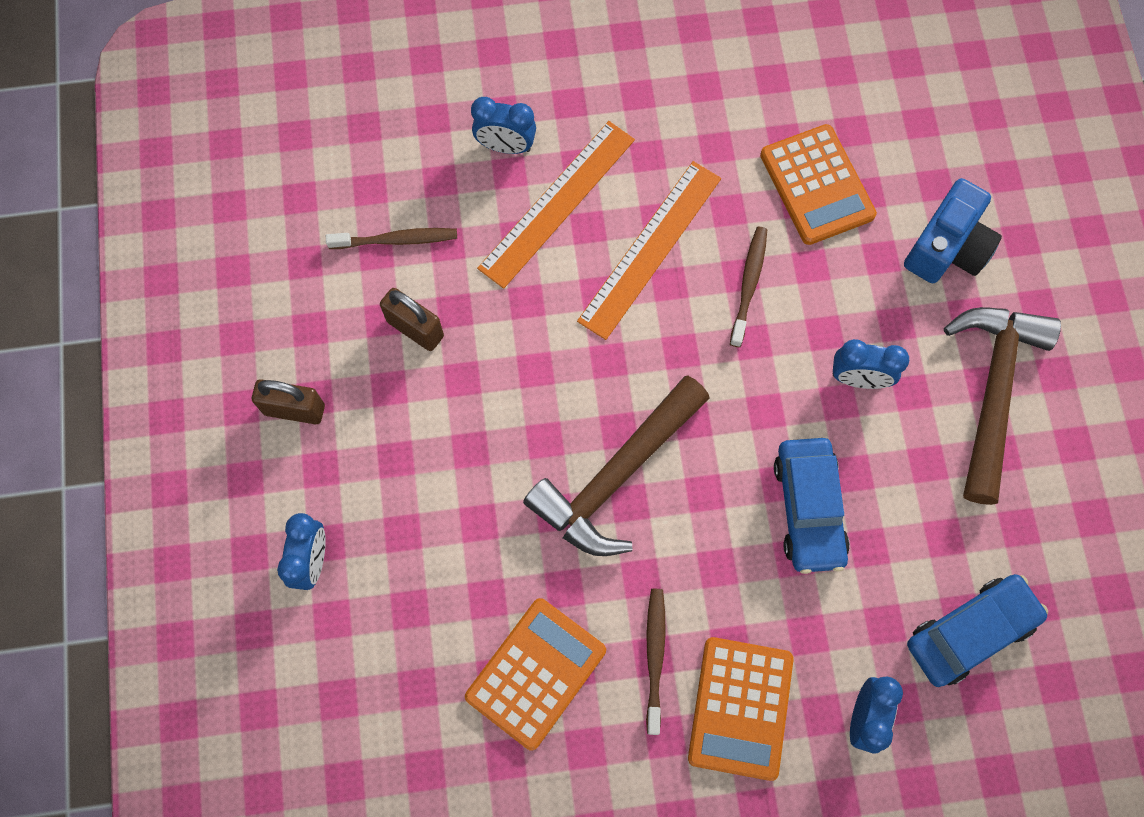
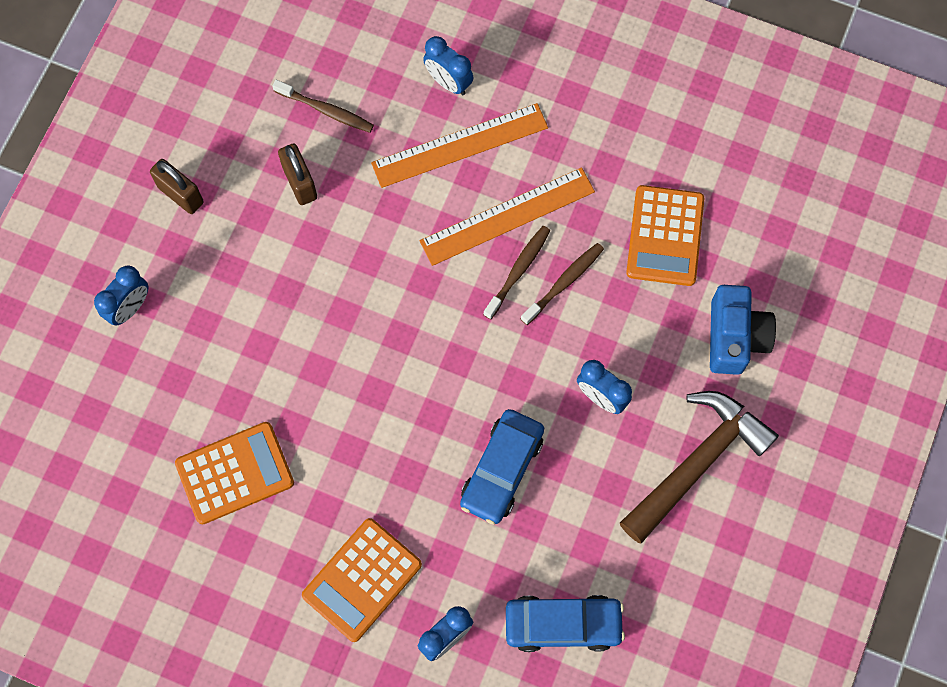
camera: 30 degrees right, 0 degrees up
(616, 476) = (377, 368): brown hammer -> none
(654, 657) = (324, 510): brown toothbrush -> brown toothbrush (518, 271)
(947, 247) = (735, 337): blue camera -> blue camera turned 60 degrees counterclockwise

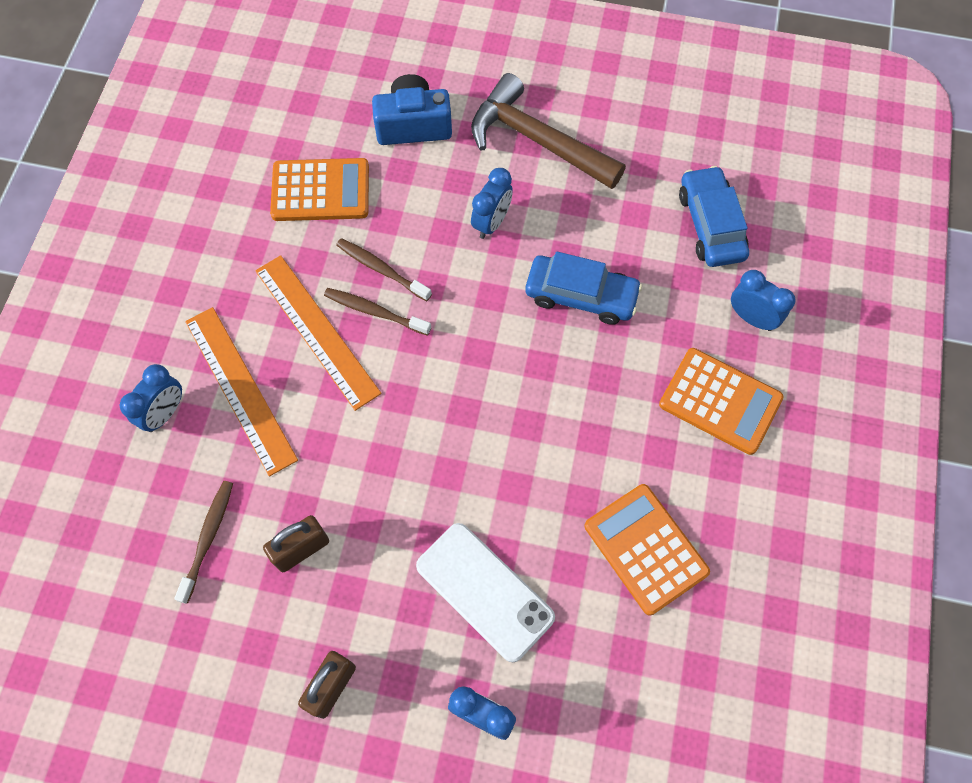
camera: 100 degrees left, 5 degrees down
(229, 327) = (484, 591): none -> white phone

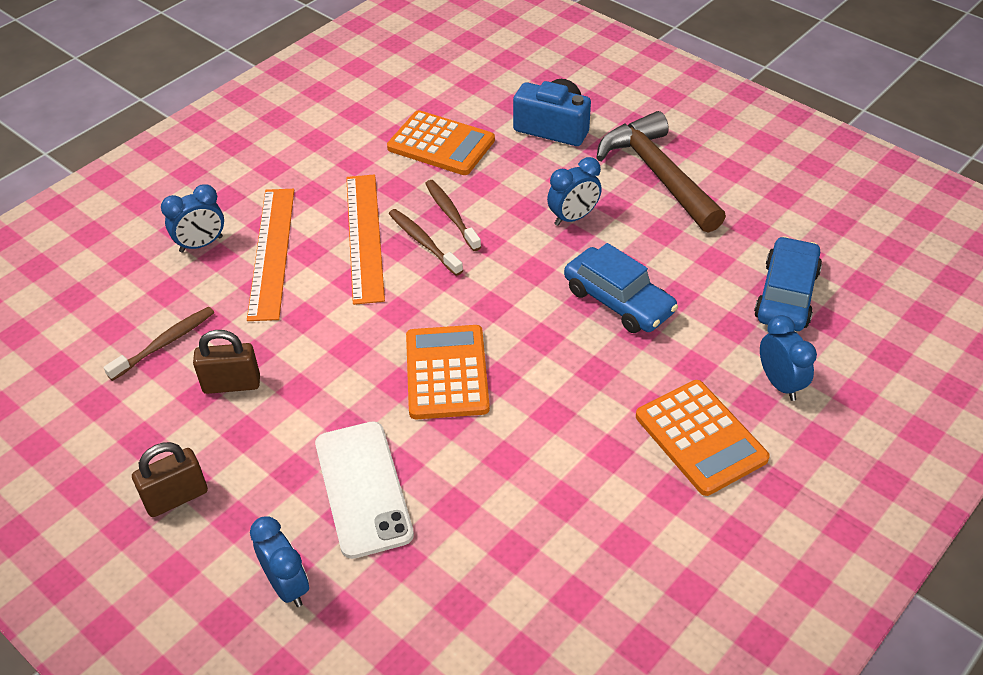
camera: 30 degrees right, 20 degrees down
(646, 549) = (540, 525): orange calculator -> orange calculator (447, 373)

